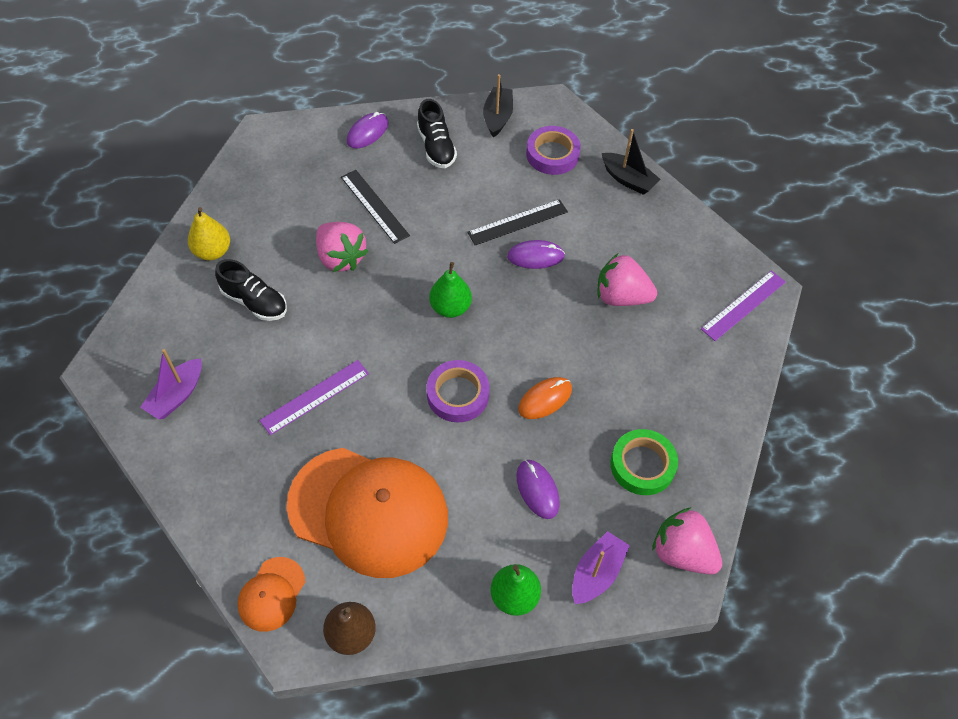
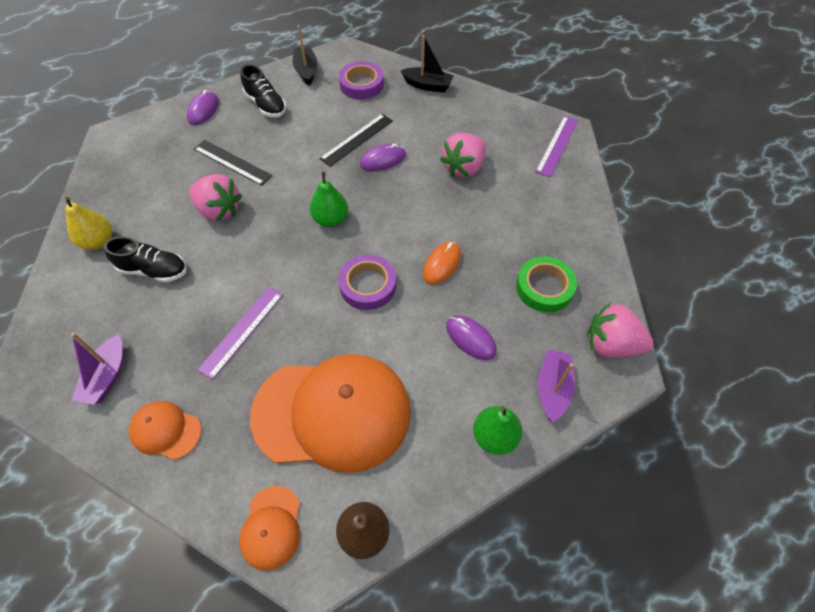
camera: 20 degrees left, 0 degrees up
(211, 468) = (165, 430): none -> orange cap
(621, 296) = (464, 168): pink strawberry -> pink strawberry turned 45 degrees counterclockwise

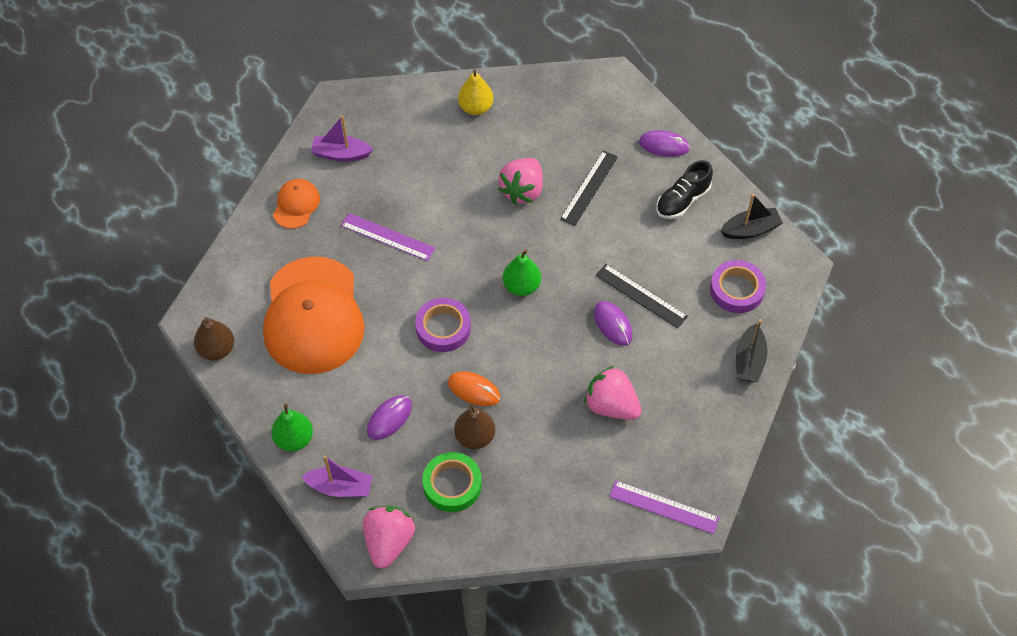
camera: 85 degrees right, 0 degrees up
(154, 270) = (447, 157): black shoe -> none
(271, 527) = (222, 289): orange cap -> none
(493, 266) = (475, 437): none -> brown pear

